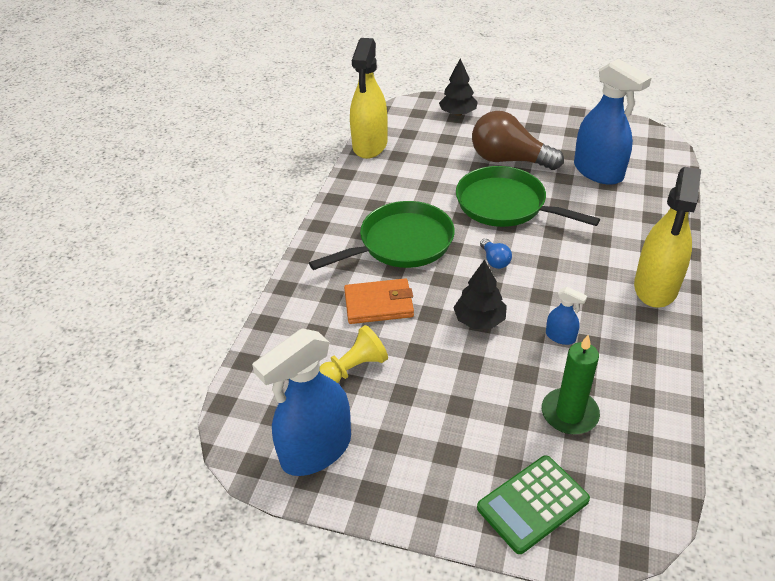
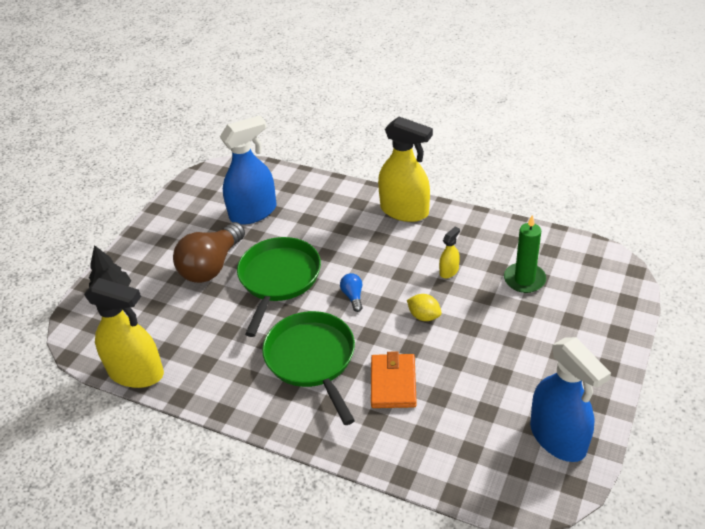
camera: 80 degrees left, 0 degrees up
(354, 368) = (470, 406): yellow pawn -> none
(479, 320) = (424, 316): black tree -> yellow lemon
(494, 260) = (353, 296): blue light bulb -> blue light bulb turned 90 degrees counterclockwise
(505, 205) = (278, 279): green pan -> green pan turned 150 degrees clockwise
(532, 504) = (602, 311): green calculator -> none
(560, 337) = (449, 271): blue spray bottle -> yellow spray bottle

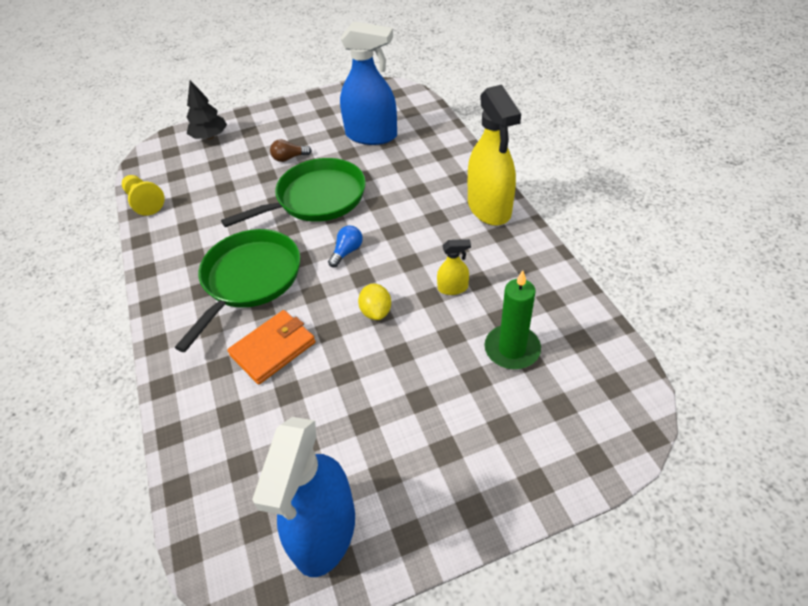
camera: 45 degrees right, 5 degrees up
(136, 373) = (144, 202): yellow spray bottle -> yellow pawn
(211, 266) = (289, 158): brown light bulb -> brown light bulb, size x0.43

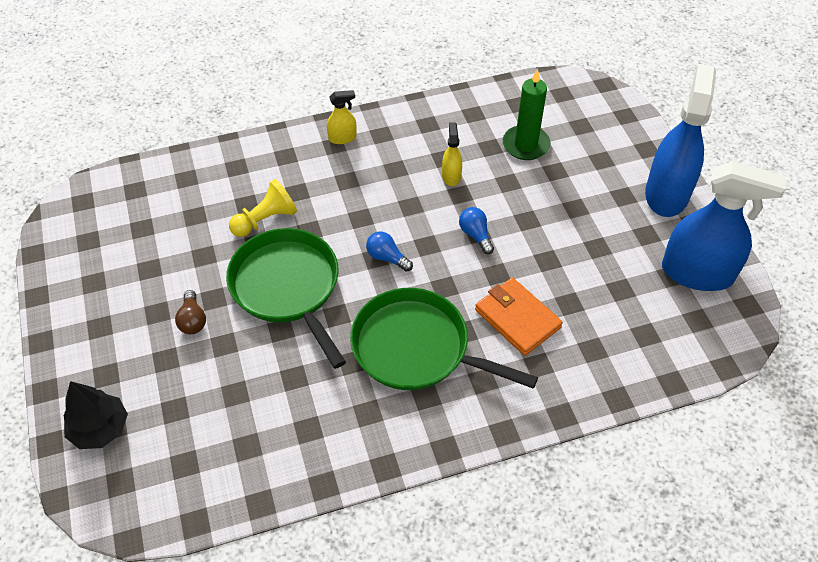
camera: 90 degrees left, 5 degrees up
(144, 202) = (240, 496): yellow pawn -> yellow pawn (265, 220)
(371, 135) = (174, 231): blue spray bottle -> blue spray bottle (666, 194)
(376, 312) = (475, 235): yellow lemon -> blue light bulb
(489, 208) = (342, 138): yellow spray bottle -> yellow spray bottle, size x0.44

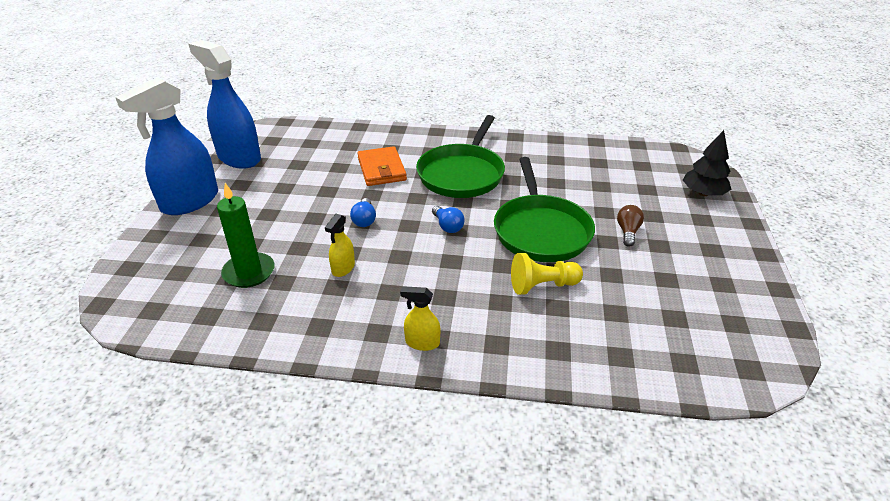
camera: 155 degrees left, 15 degrees down
(416, 348) = (462, 174): green pan -> green pan turned 60 degrees clockwise

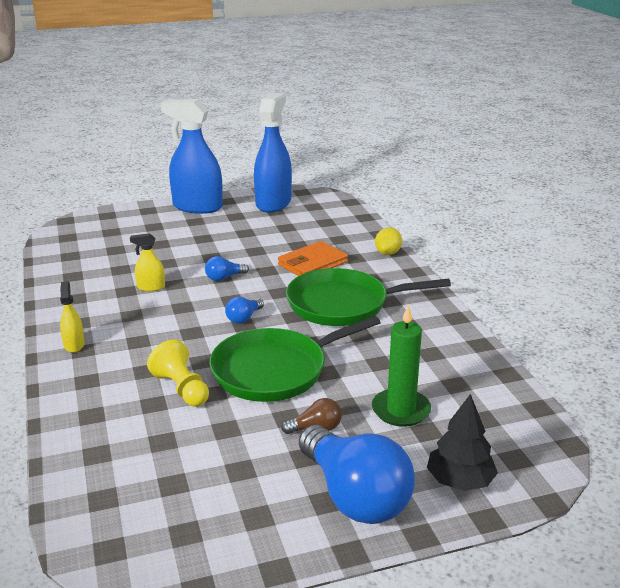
camera: 65 degrees right, 10 degrees down
(249, 272) = (124, 254): green candle -> green candle (401, 410)
(396, 132) = (387, 253): none -> yellow lemon
(709, 236) = (355, 496): none -> blue light bulb

